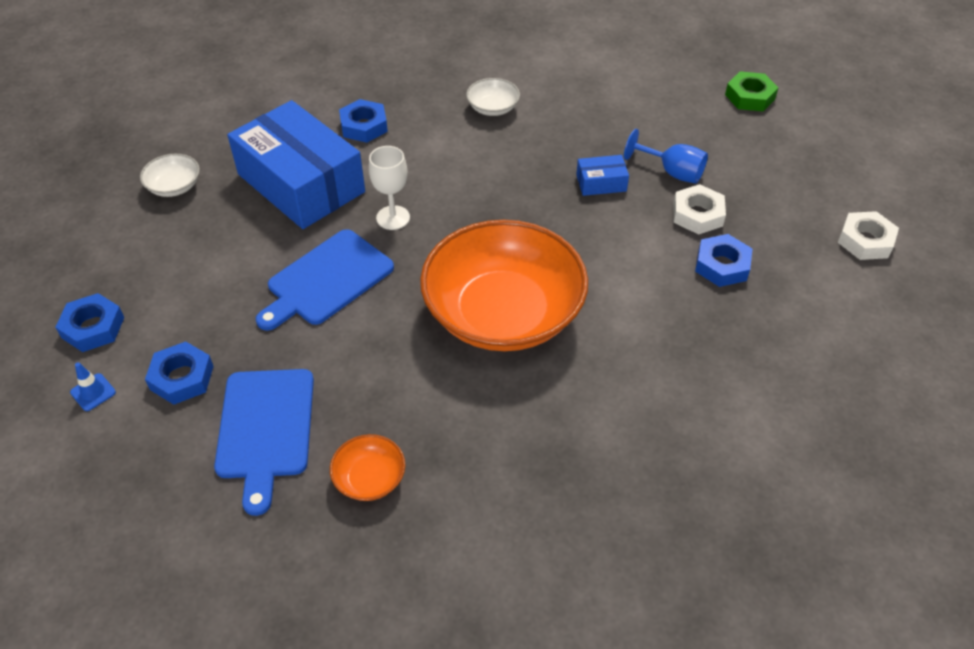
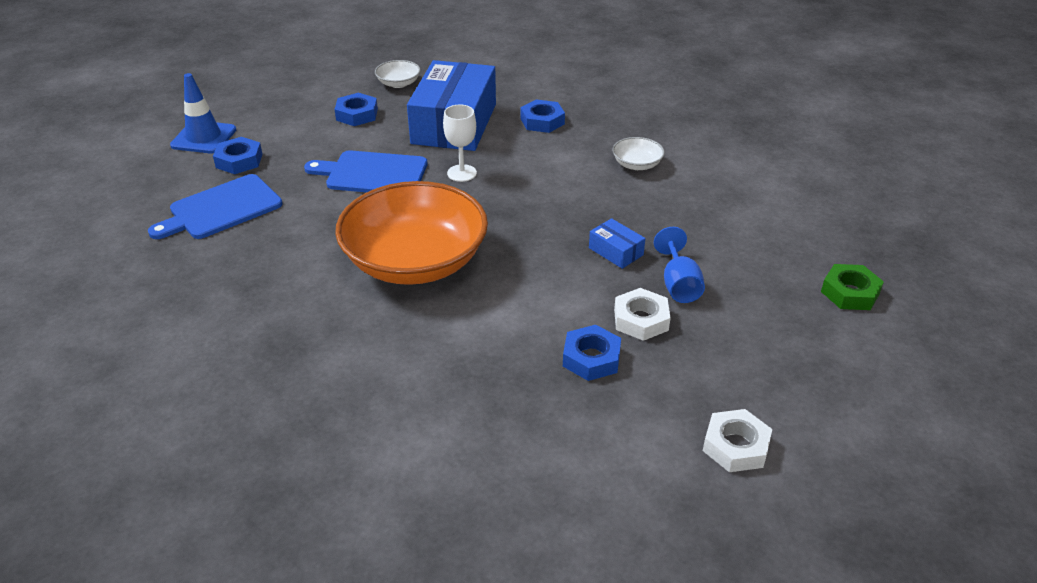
camera: 55 degrees right, 10 degrees down
(93, 327) = (253, 114): blue nut -> blue nut (357, 114)
(93, 392) = (204, 138): blue traffic cone -> blue traffic cone, size x2.08
(369, 478) = (210, 267): orange bowl -> none

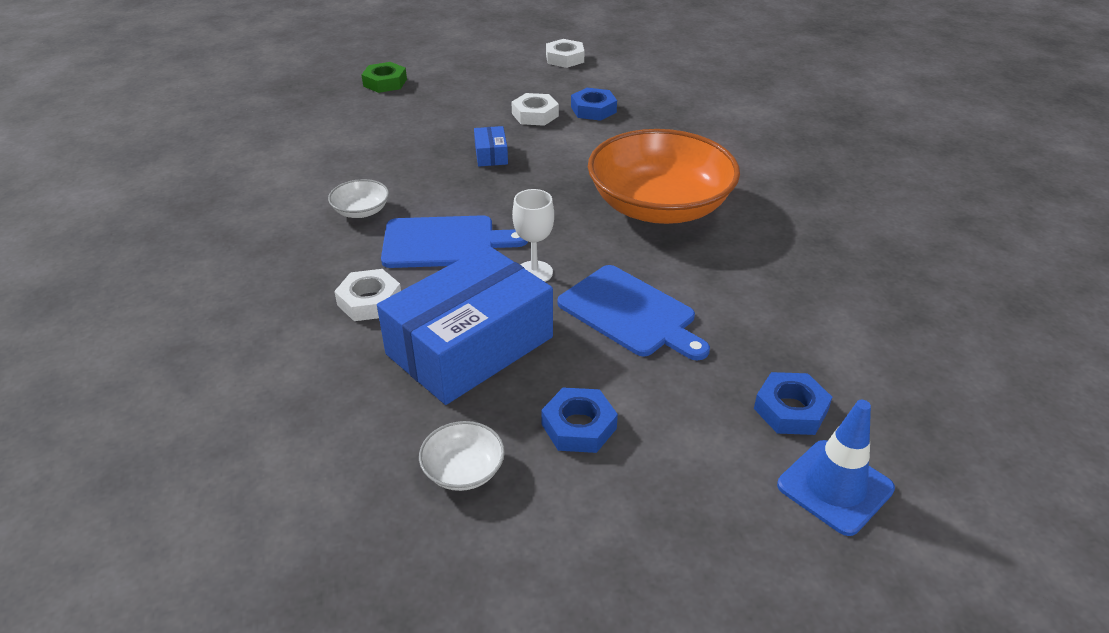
camera: 145 degrees left, 0 degrees up
(221, 209) = (833, 339): blue cutting board -> blue cutting board (444, 242)
(542, 121) = (369, 301): blue nut -> white nut
(678, 284) = (480, 122): blue goblet -> none

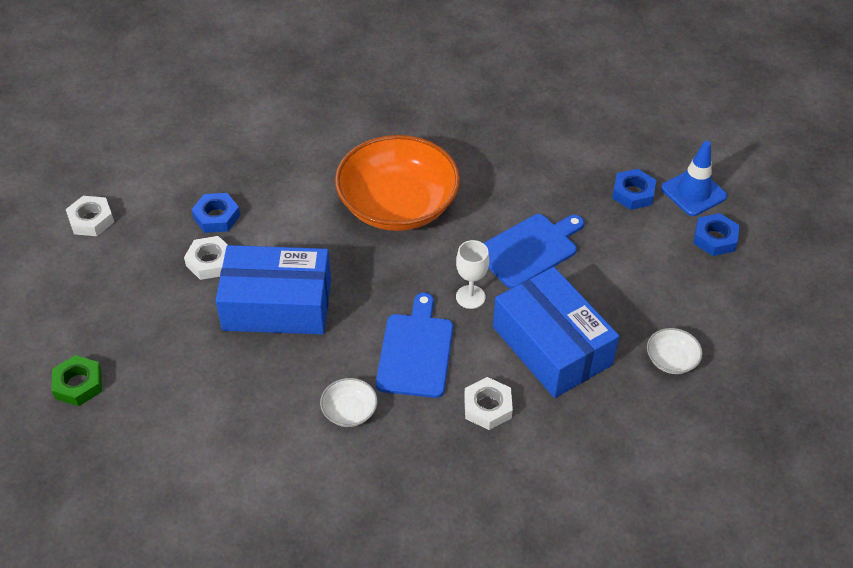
camera: 80 degrees left, 10 degrees up
(491, 155) = (277, 305): blue box -> blue box, size x2.45
(579, 426) = (638, 296): blue nut -> blue nut (715, 238)

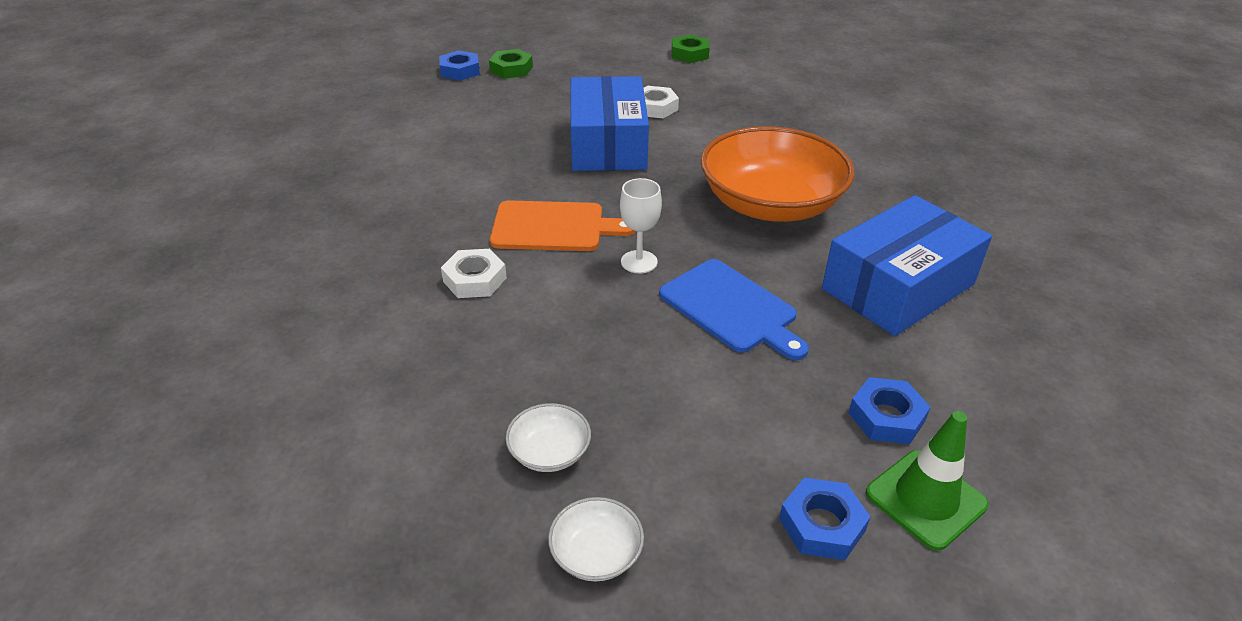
camera: 85 degrees right, 10 degrees down
(91, 220) = (689, 54): white nut -> green nut
(216, 217) = (713, 105): blue nut -> blue nut (460, 71)
(349, 411) = (475, 192): white bowl -> white bowl (596, 553)
(416, 351) = (553, 227): blue cutting board -> orange cutting board
(551, 346) = (568, 329): blue box -> blue box (898, 286)
(693, 192) = (925, 499): blue traffic cone -> green traffic cone

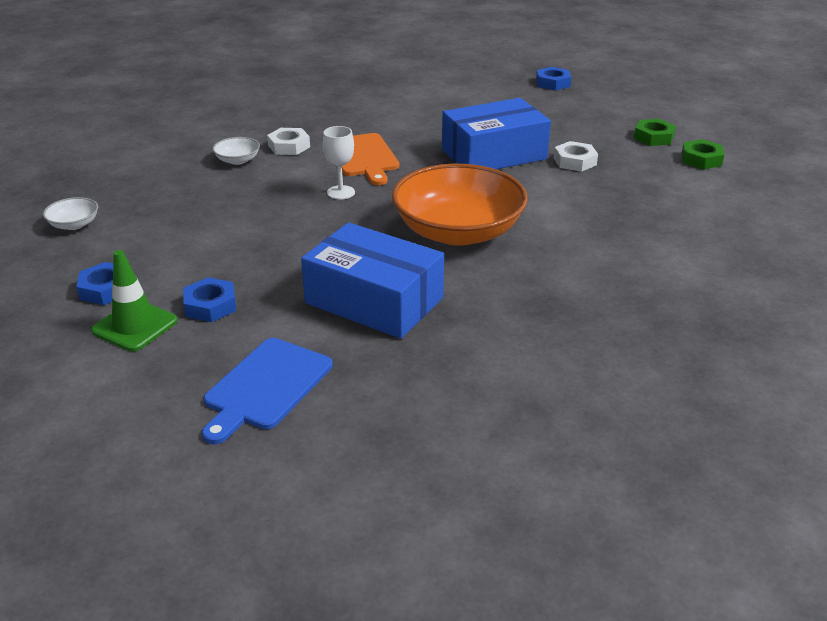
camera: 70 degrees right, 5 degrees down
(511, 69) = (577, 98): green nut -> green nut (653, 137)
(549, 452) = (144, 198): white bowl -> white bowl (237, 160)
(731, 308) = (305, 233): blue cutting board -> blue cutting board (266, 387)

